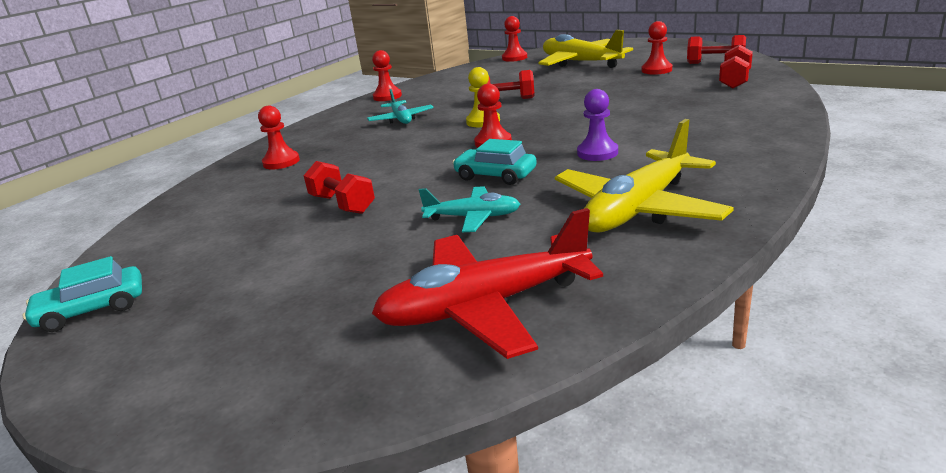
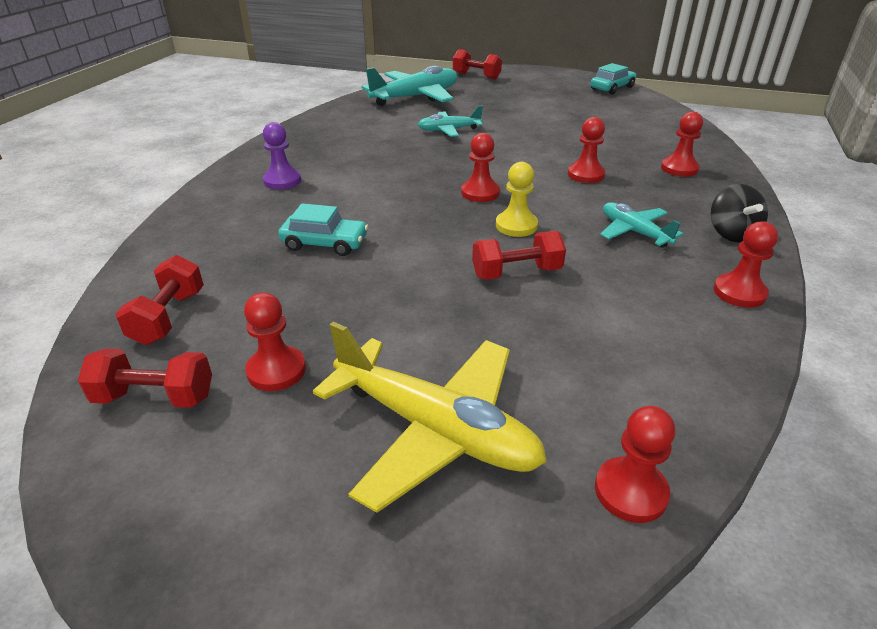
camera: 160 degrees right, 10 degrees up
(337, 119) = (731, 234): none -> black spinning top
(342, 204) = (554, 135): red dumbbell -> red dumbbell (476, 76)
(376, 157) = (585, 175): none -> red pawn
(485, 306) = (415, 97): red plane -> turquoise plane
(495, 175) = (453, 158): turquoise car -> turquoise car (325, 243)
(597, 153) = (372, 180): purple pawn -> purple pawn (282, 181)
(638, 209) = (342, 137): yellow plane -> none

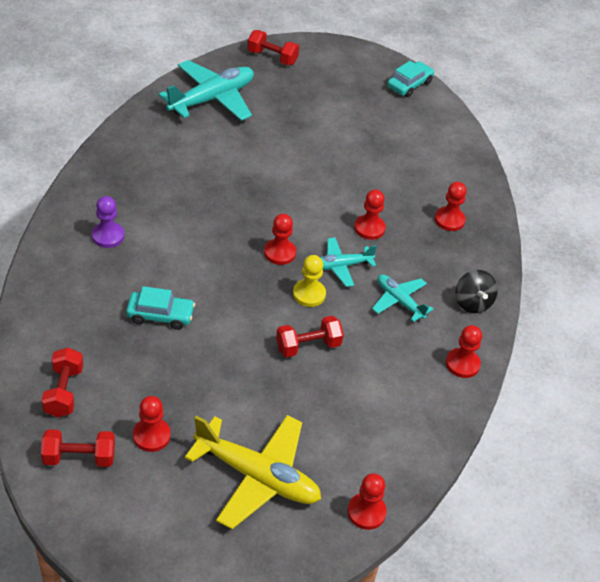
camera: 10 degrees left, 10 degrees up
(449, 130) = (249, 159): turquoise plane -> turquoise plane (341, 266)

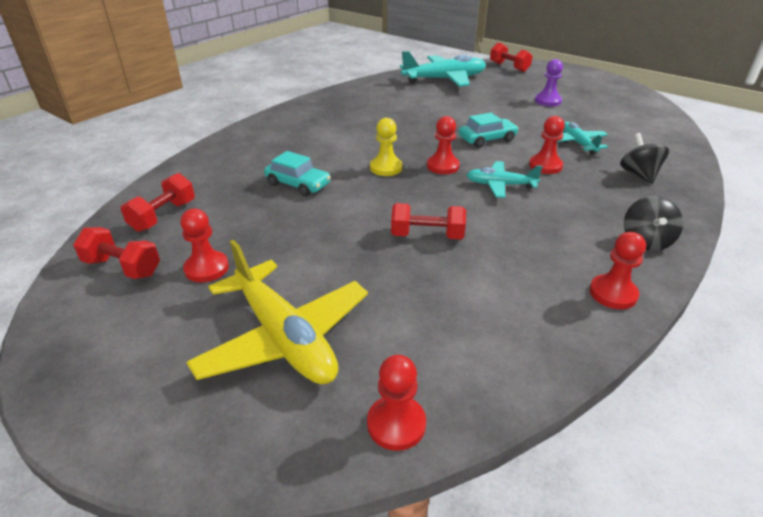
camera: 30 degrees right, 10 degrees down
(108, 236) = (299, 132): purple pawn -> purple pawn (547, 101)
(309, 294) = (453, 198): yellow pawn -> yellow pawn (386, 168)
(399, 301) = (553, 222): turquoise plane -> turquoise plane (577, 143)
(409, 84) = (627, 92): turquoise car -> turquoise car (487, 139)
(449, 220) = (639, 174): red pawn -> black spinning top

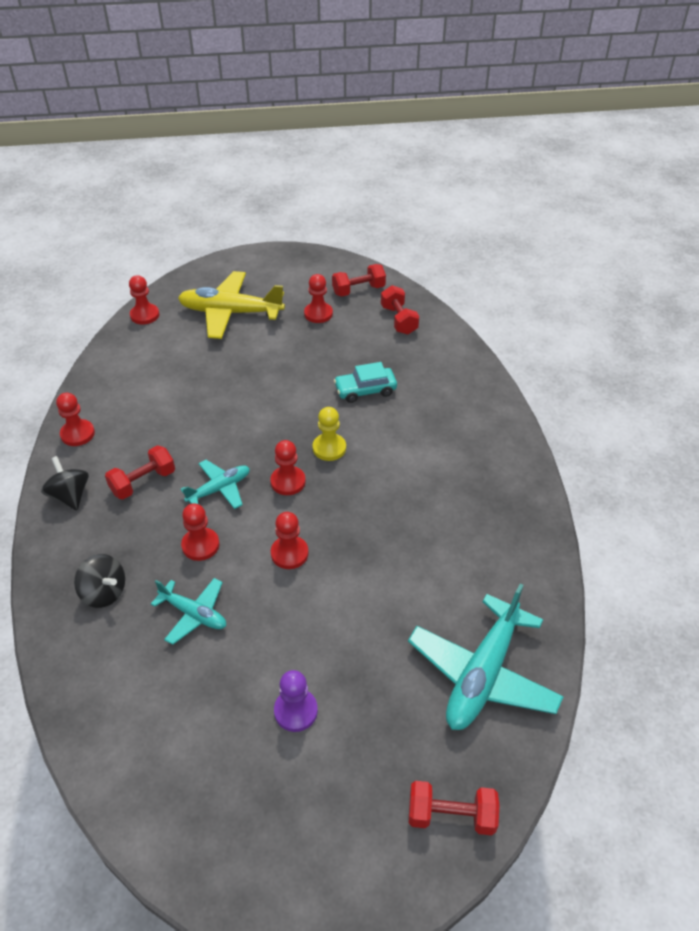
camera: 135 degrees right, 10 degrees up
(427, 235) = (225, 406): red dumbbell -> red dumbbell (143, 482)
(487, 139) = (289, 553): turquoise car -> red pawn

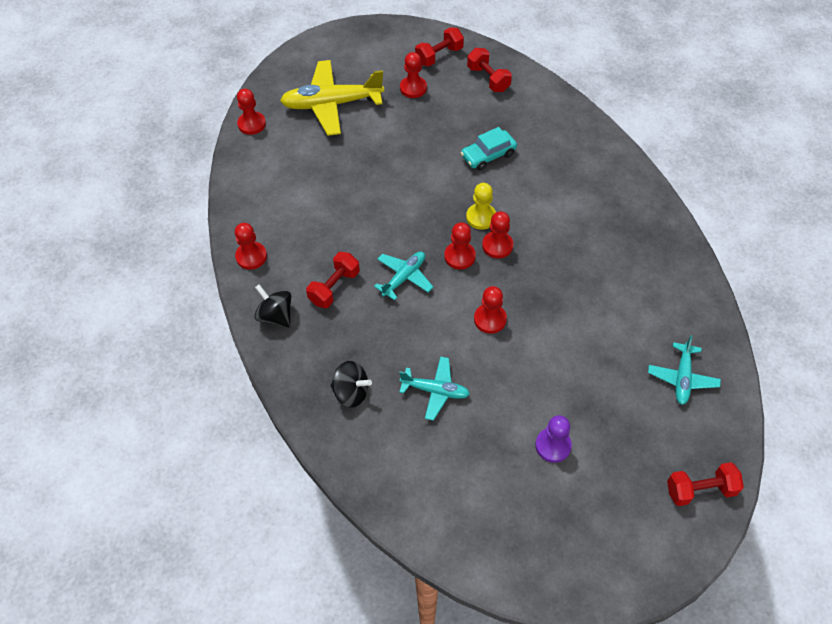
camera: 15 degrees left, 10 degrees up
(200, 545) = (412, 331): red pawn -> red pawn (497, 245)
(482, 674) = (682, 378): turquoise plane -> turquoise plane, size x0.55

